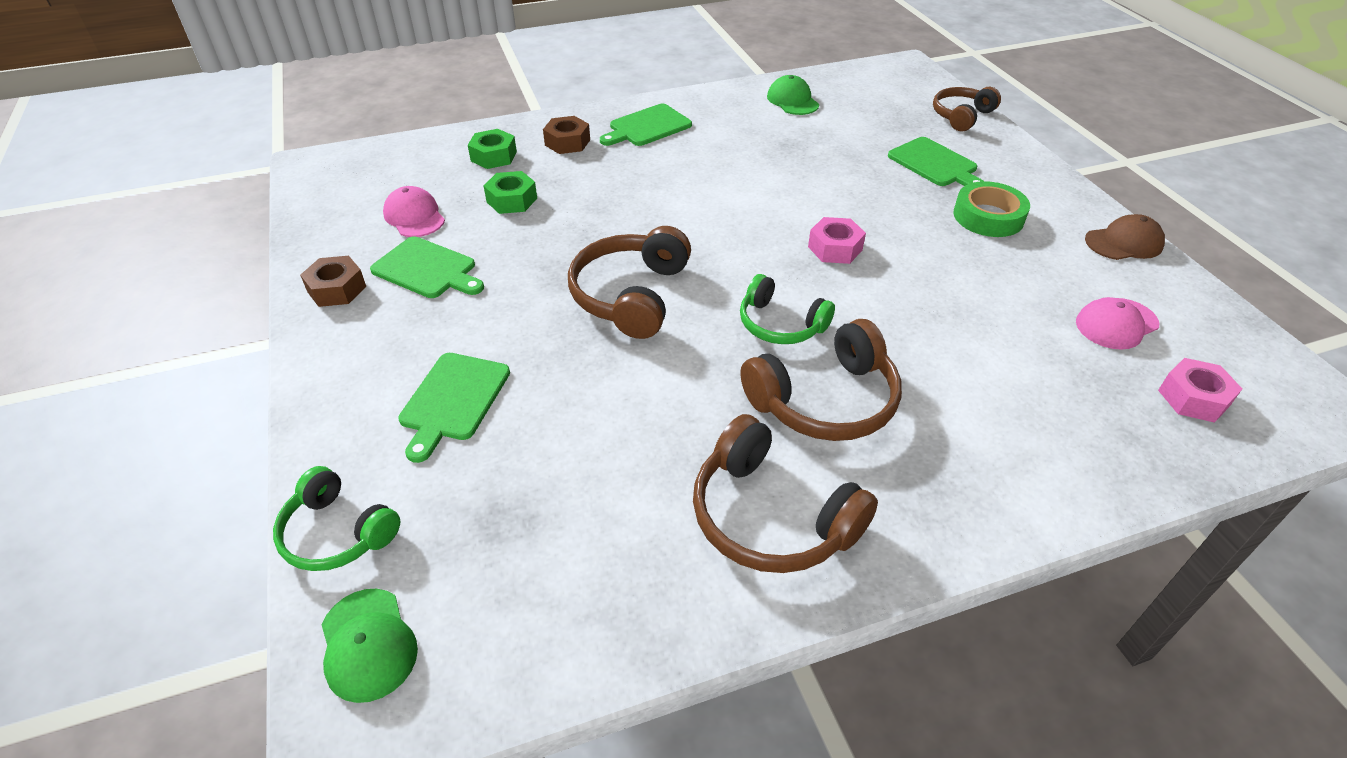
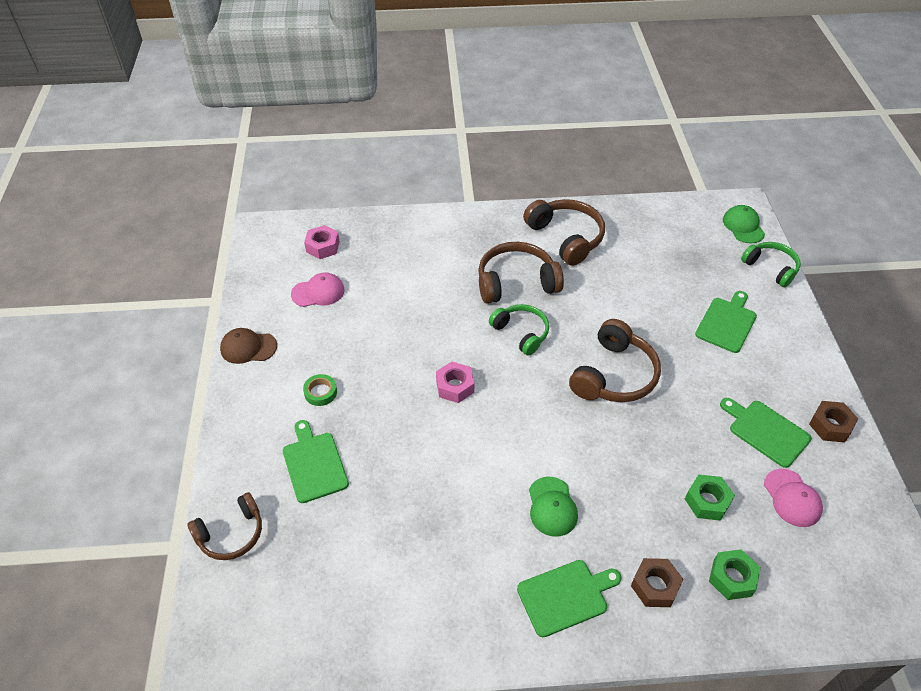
camera: 165 degrees left, 5 degrees up
(792, 100) = (388, 612): green cap -> green cap (552, 507)
(988, 216) = (320, 392): green tape -> green tape, size x0.60

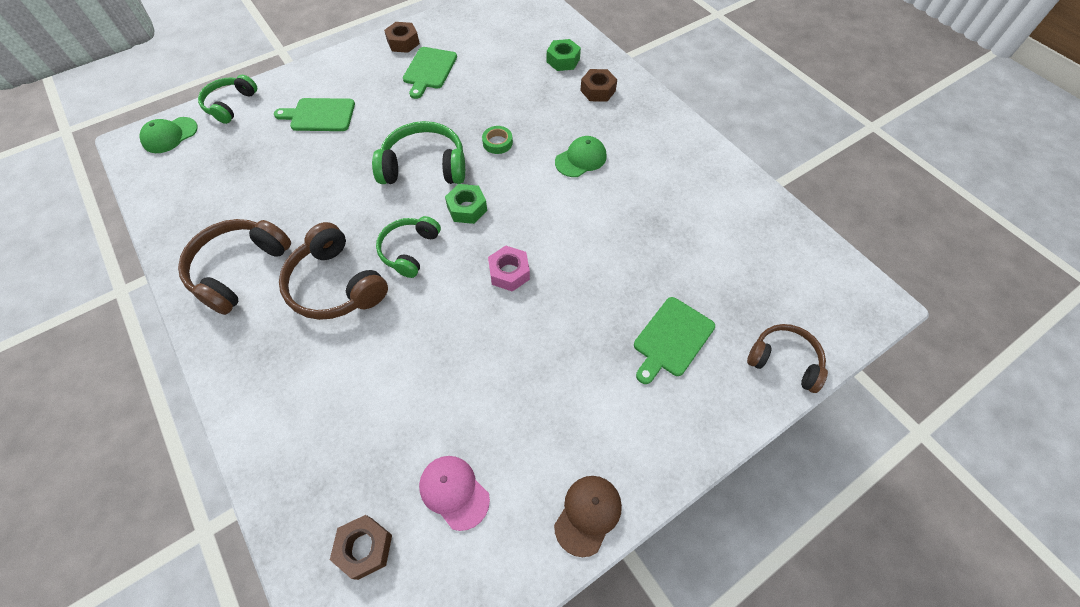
camera: 120 degrees left, 10 degrees up
(248, 347) = (588, 514): brown cap -> brown cap turned 120 degrees counterclockwise
(320, 392) = (594, 387): green tape -> green tape (497, 143)
(323, 247) = (364, 548): pink nut -> brown nut
(566, 596) = (642, 128): green cutting board -> none
(614, 375) = (424, 166): brown headphones -> green headphones
(707, 501) = (513, 84): green nut -> green nut (467, 208)
(792, 498) = (480, 48): pink cap -> none

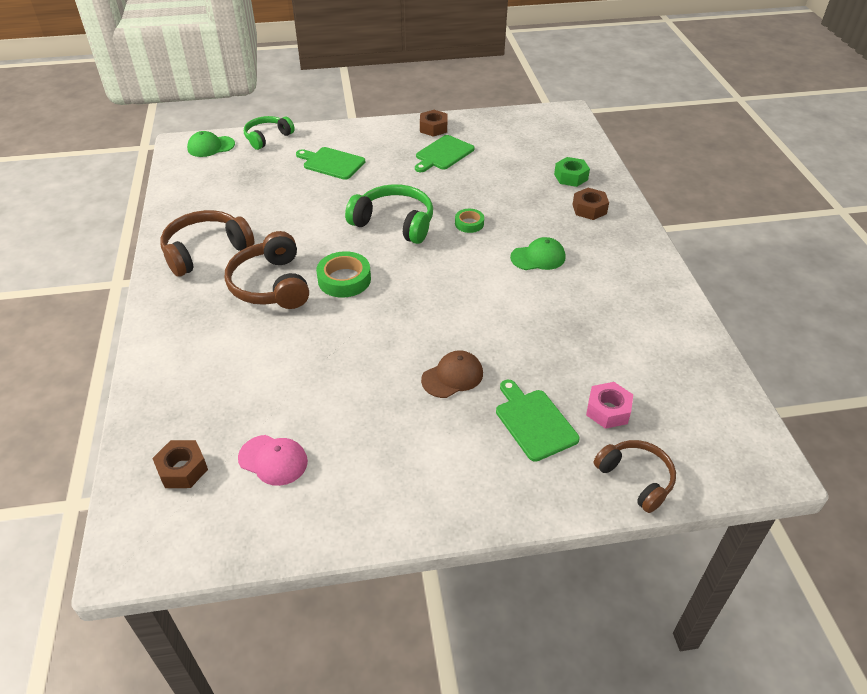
camera: 25 degrees right, 15 degrees down
(409, 250) = (344, 279): green headphones -> green tape
(454, 492) = (273, 460): pink cap -> pink cap turned 135 degrees clockwise
(467, 208) = (411, 264): green nut -> none
(509, 272) = (417, 322): pink nut -> pink nut (608, 410)
(588, 514) = (372, 521): brown cap -> brown cap (452, 376)
(671, 339) = (534, 422): green cutting board -> green cutting board turned 90 degrees clockwise

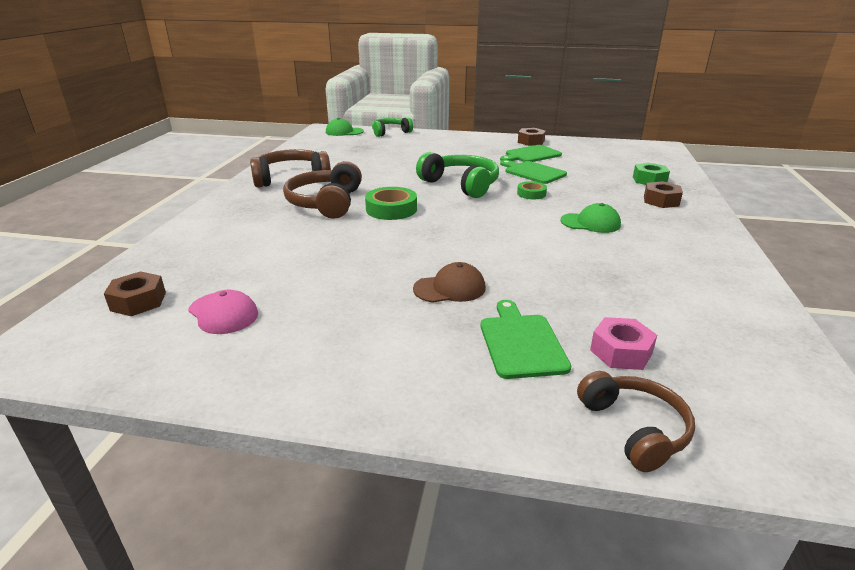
camera: 20 degrees right, 15 degrees down
(332, 163) = (431, 149): green cutting board -> green cutting board (533, 172)

